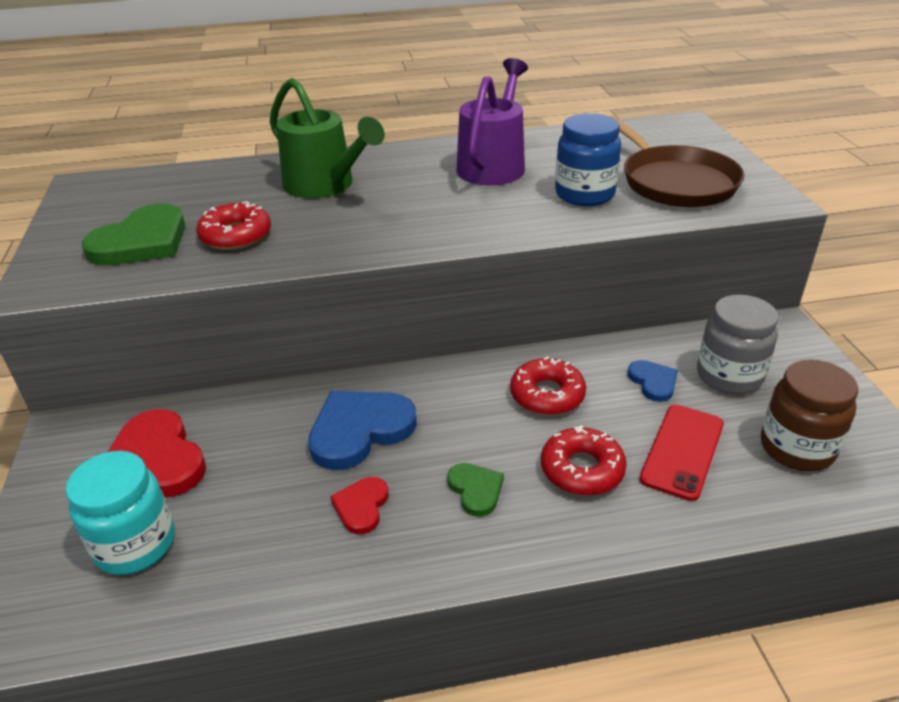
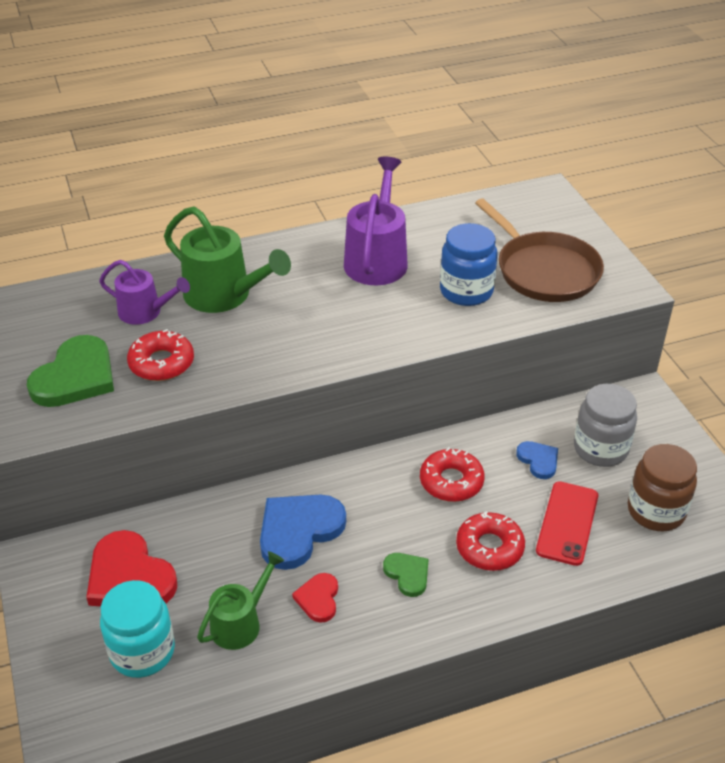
camera: 10 degrees left, 5 degrees up
(239, 194) = (145, 312): none -> purple watering can
(261, 524) = (240, 623): none -> green watering can

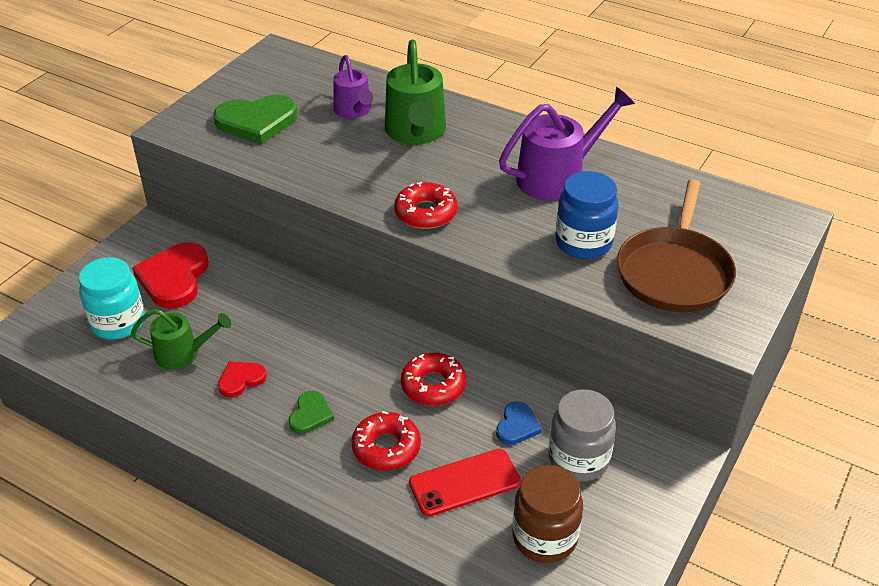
camera: 50 degrees right, 0 degrees up
(161, 363) = (312, 147): red donut -> red donut (425, 213)
(299, 531) = (294, 332): blue heart -> none

